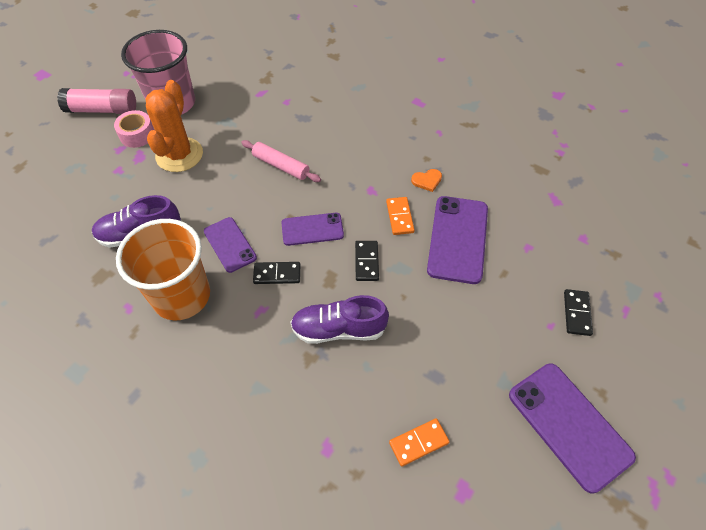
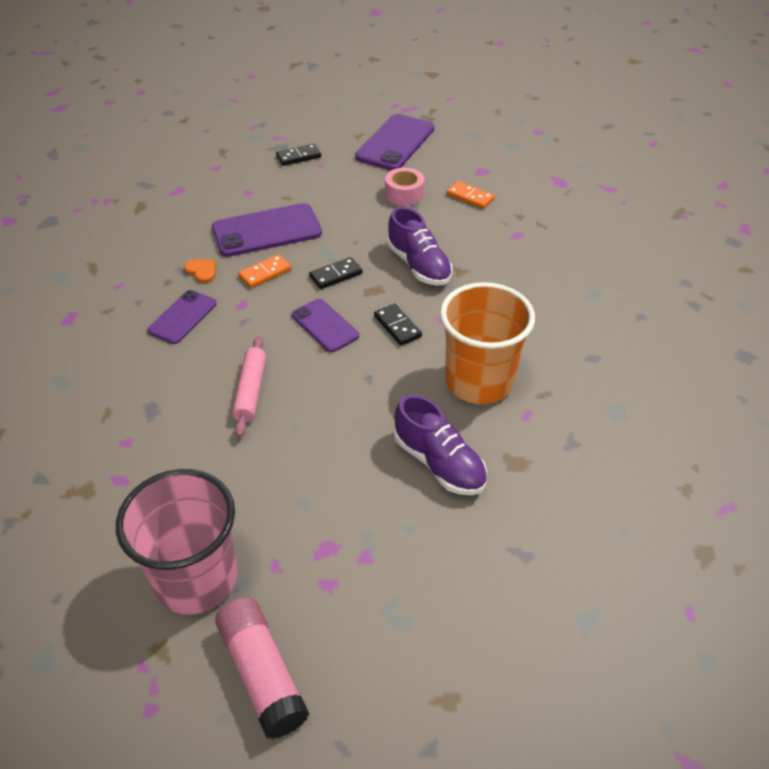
camera: 120 degrees left, 10 degrees down
(137, 135) = (287, 581): pink tape -> pink tape (404, 194)
(179, 155) = (295, 503): orange cactus -> none
(230, 244) = (392, 378): purple phone -> purple phone (182, 317)

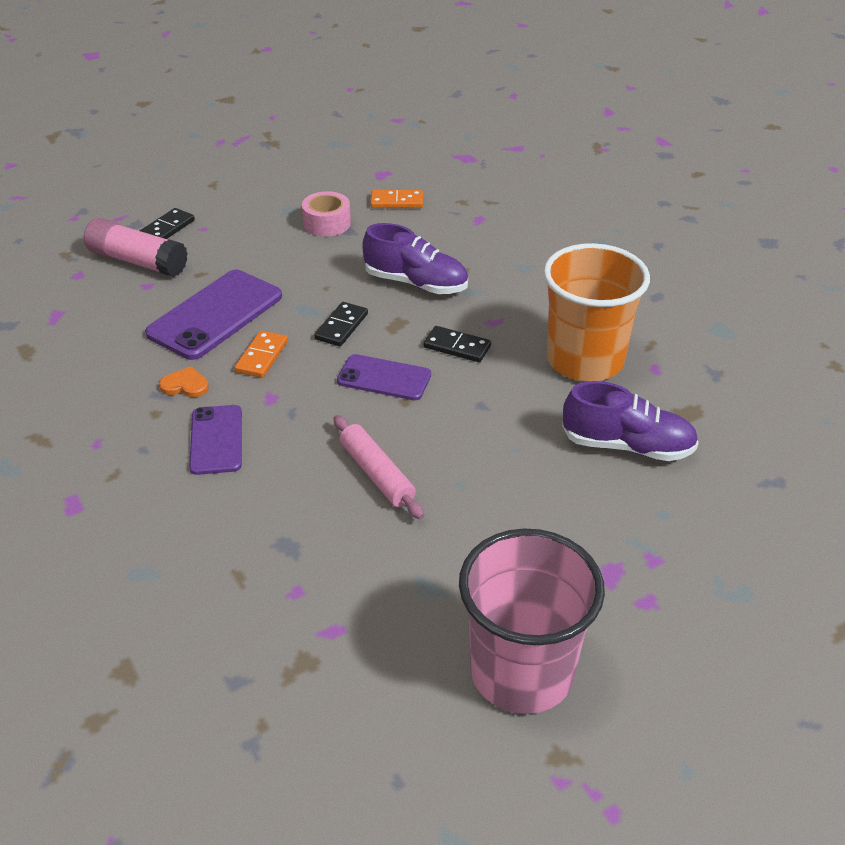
camera: 35 degrees left, 5 degrees down
(262, 673) = (677, 712): pink glue stick -> pink glue stick (137, 261)
(395, 143) = (262, 178): purple phone -> none

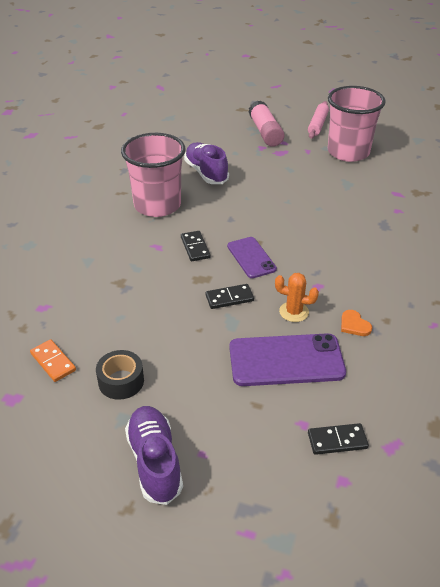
camera: 130 degrees left, 0 degrees up
(137, 261) = (286, 456): pink glue stick -> pink glue stick (265, 132)
(167, 228) = (226, 478): black domino -> black domino (337, 440)
(216, 440) = (368, 284): purple phone -> none
(261, 356) = (294, 312): orange domino -> orange cactus
(327, 223) = (121, 381): pink tape -> black tape
(377, 474) = (314, 224): pink rolling pin -> pink rolling pin (317, 124)
(416, 283) = (152, 293): purple shoe -> purple shoe (155, 461)
(585, 360) = (157, 205): orange cup -> pink cup

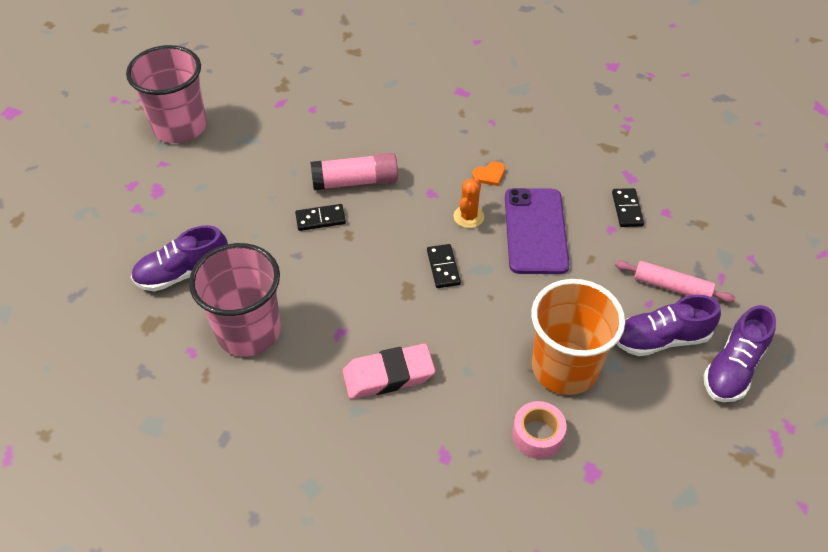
camera: 85 degrees left, 10 degrees up
(53, 362) = (537, 435): orange domino -> pink tape
(116, 530) = (733, 368): none -> purple shoe
(117, 274) = (388, 375): none -> pink eraser
(121, 381) = (564, 368): black tape -> orange cup
(195, 247) = (348, 294): black domino -> black domino (320, 219)
(251, 257) = (376, 242): purple phone -> none
(265, 132) = (98, 200): pink glue stick -> pink glue stick (355, 181)
(317, 124) = (99, 144): pink rolling pin -> pink rolling pin (671, 287)

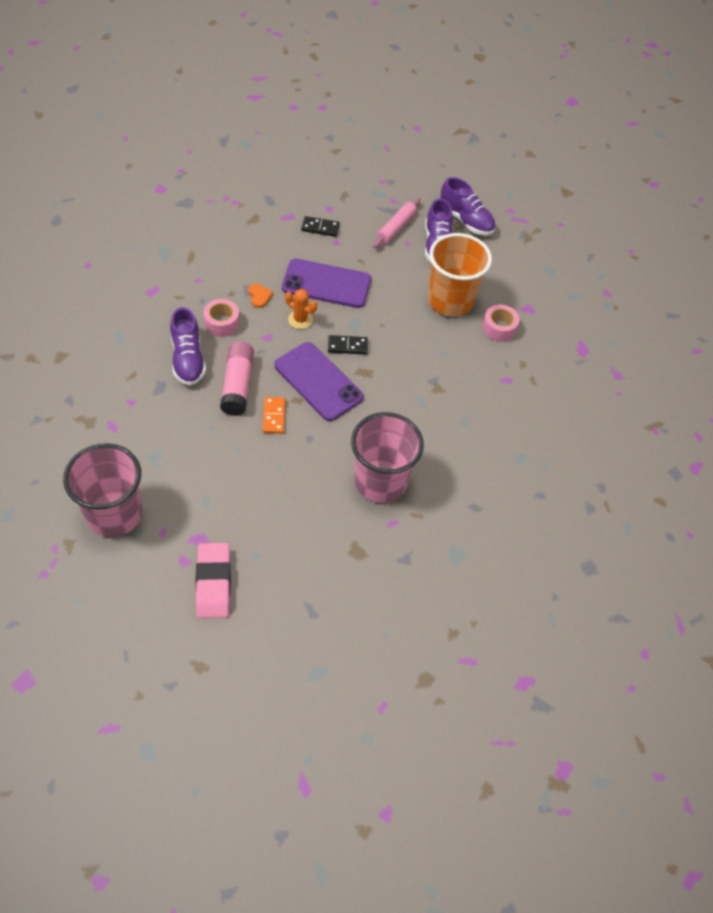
camera: 85 degrees left, 5 degrees up
(183, 273) = (308, 523): purple shoe -> purple shoe (188, 359)
(320, 219) = (274, 416): black domino -> orange domino
(380, 249) = (318, 381): none -> purple phone
(388, 375) = (438, 398): pink eraser -> pink eraser (213, 583)
(438, 152) = (222, 323): none -> pink tape

